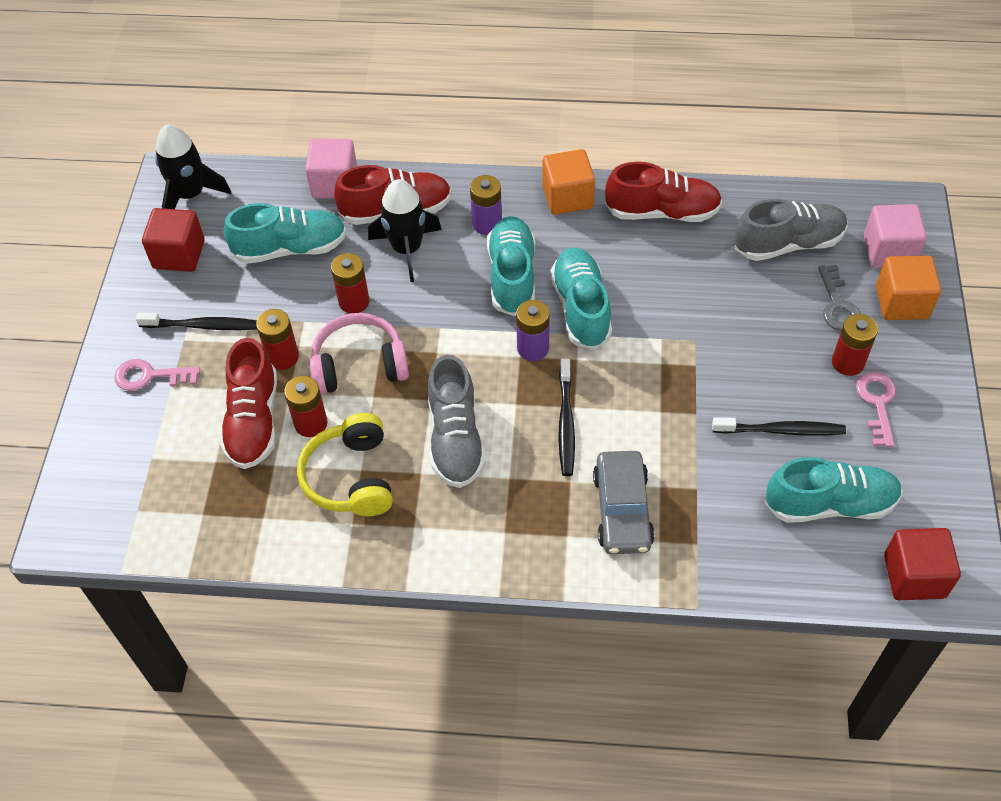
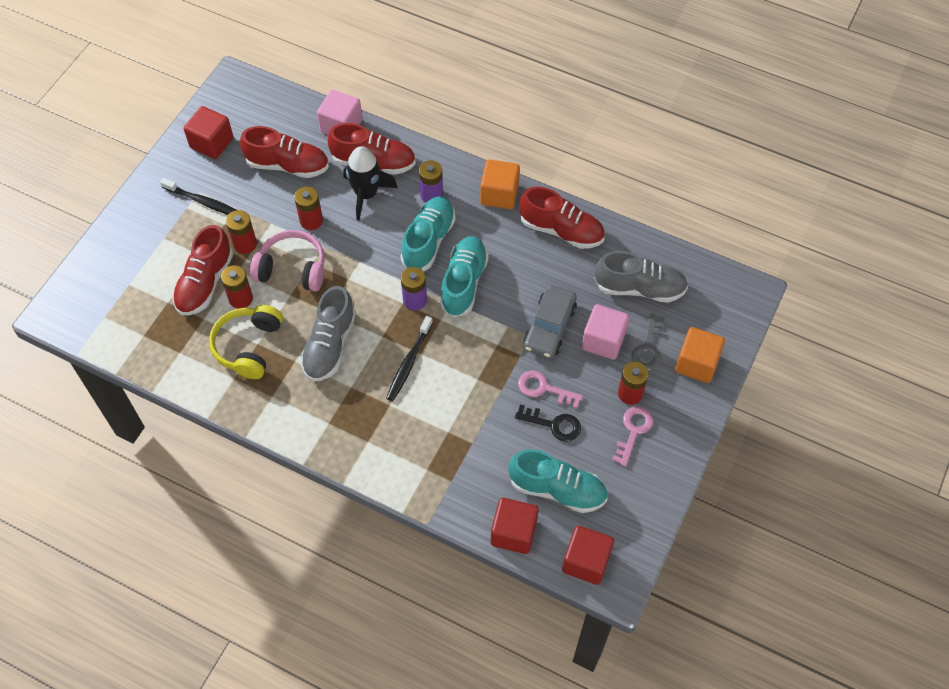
camera: 20 degrees right, 5 degrees up
(150, 376) = (154, 226): pink key -> pink key (544, 389)
(190, 195) = (240, 100): black rocket -> none
(290, 248) = (288, 165): turquoise shoe -> red shoe
(622, 510) = (414, 438): grey car -> grey car (549, 327)
(780, 430) = (553, 424): black toothbrush -> black key
(808, 576) = (513, 532): none -> red cube
(889, 251) = (711, 321): pink cube -> pink cube (603, 341)

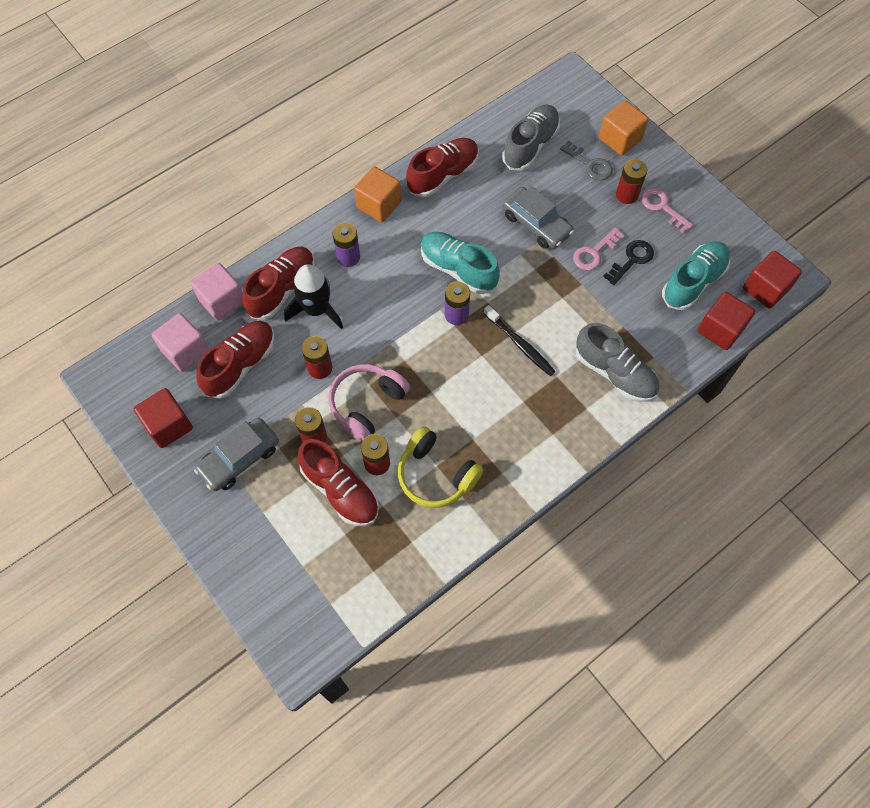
camera: 65 degrees left, 5 degrees up
(203, 202) = (239, 458): black toothbrush -> grey car
(329, 345) = (470, 403): grey shoe -> grey shoe (615, 373)
(428, 241) = (398, 279): turquoise shoe -> none
(603, 341) = (568, 192): pink cube -> pink cube (185, 351)

